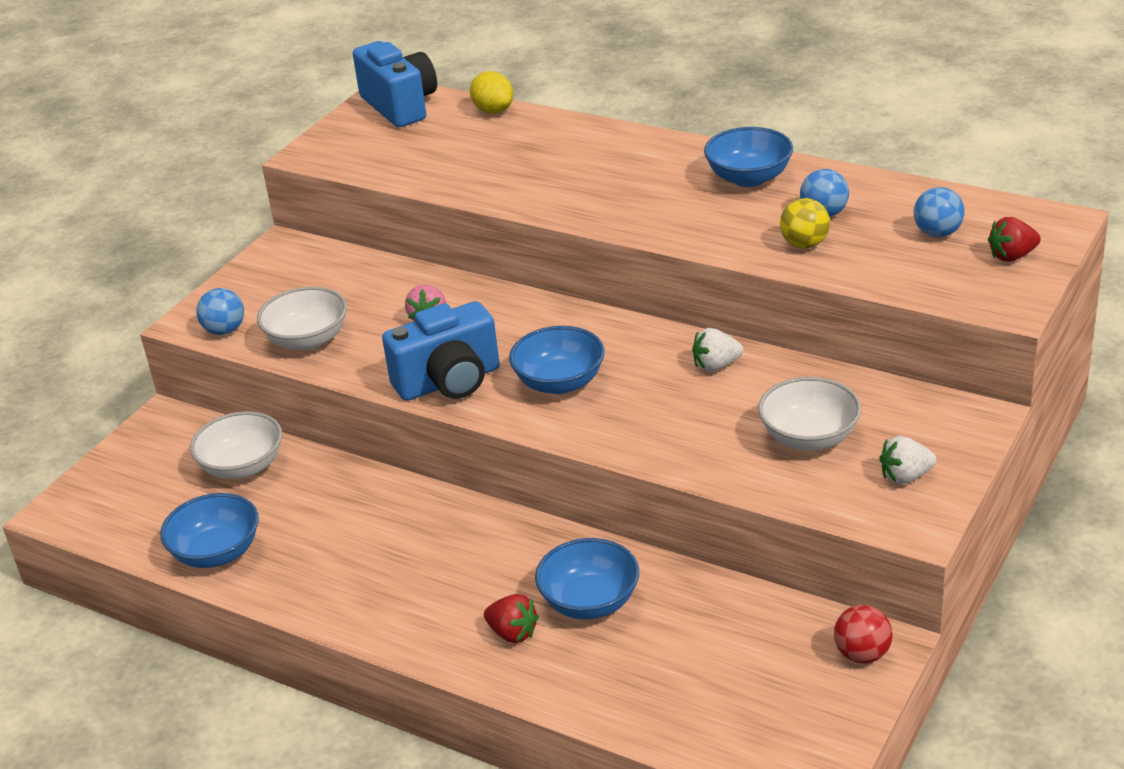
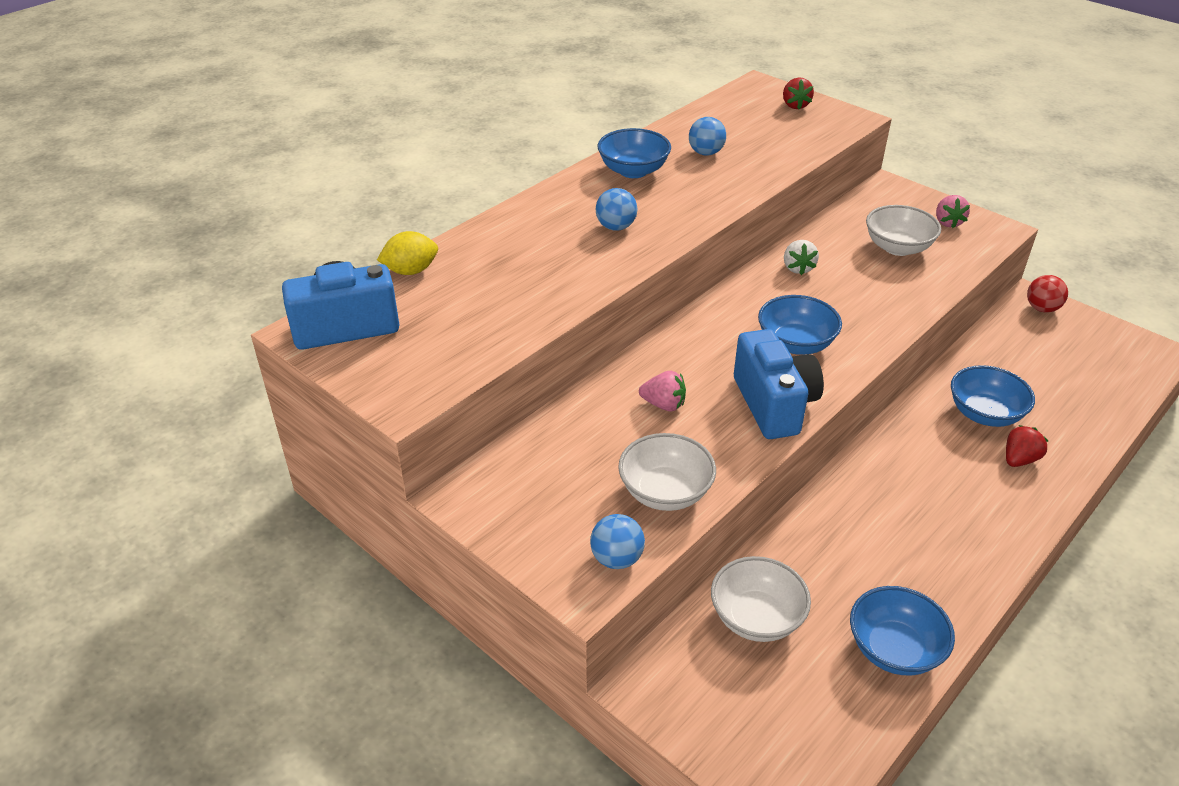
camera: 80 degrees left, 5 degrees up
(804, 244) = (744, 167): yellow ball -> none
(905, 477) = (947, 222): white strawberry -> pink strawberry
(937, 233) = (754, 121): blue ball -> blue ball (616, 227)

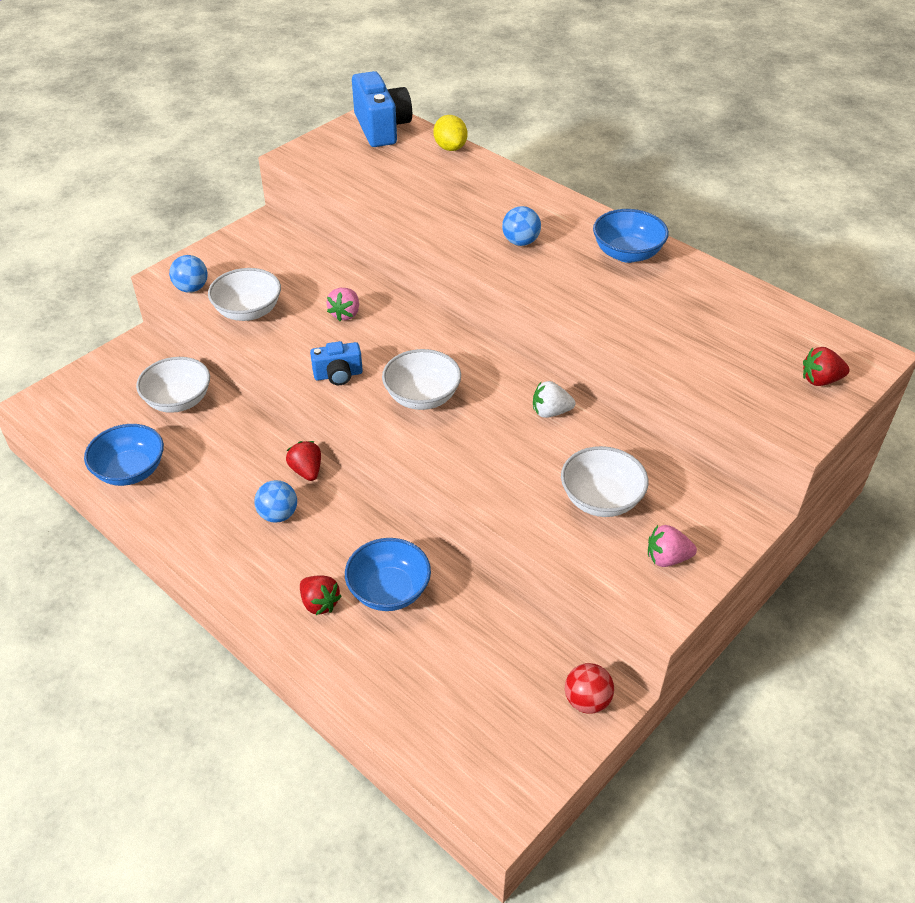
camera: 90 degrees right, 5 degrees up
(706, 153) = (676, 301): blue ball -> blue ball (278, 515)
(774, 404) = (338, 375): blue camera -> blue camera, size x0.56
(795, 344) = (422, 397): blue bowl -> white bowl
(849, 481) = (306, 471): none -> red strawberry

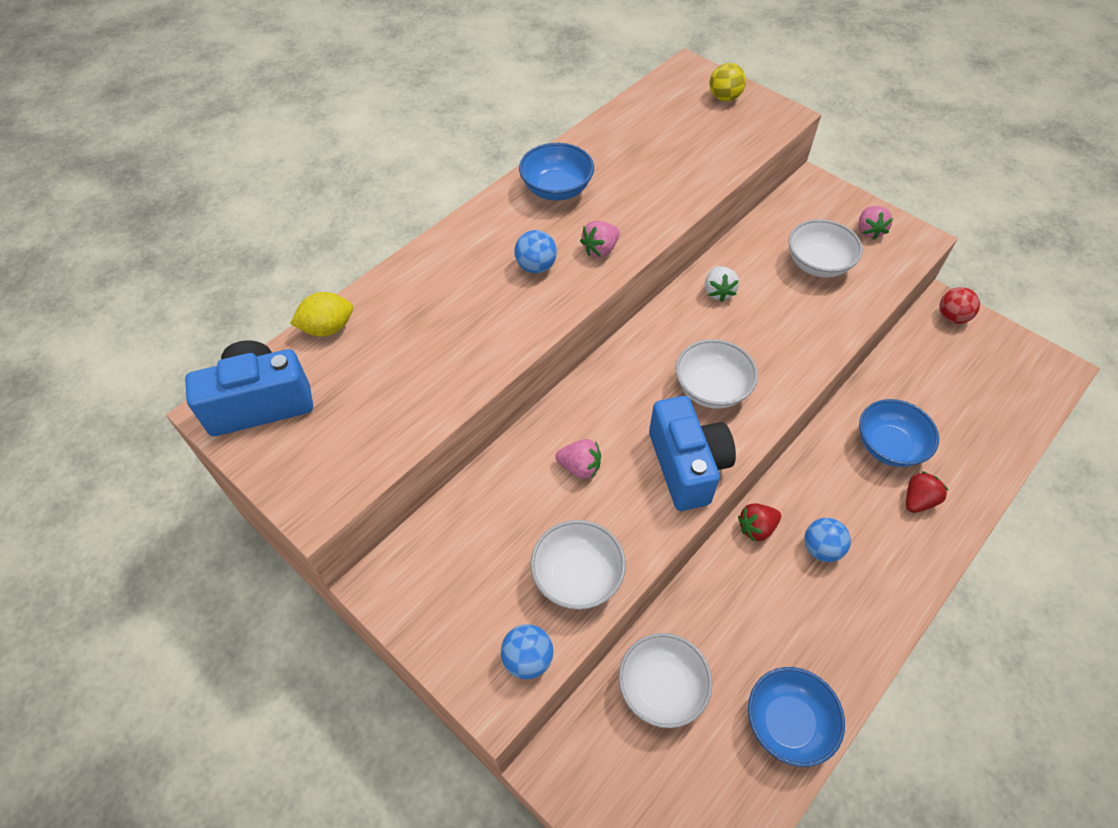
camera: 90 degrees left, 10 degrees up
(338, 375) = (687, 466): blue camera -> blue camera, size x1.79
(545, 278) = (600, 249): none -> pink strawberry
(820, 380) = (724, 98): red strawberry -> yellow ball

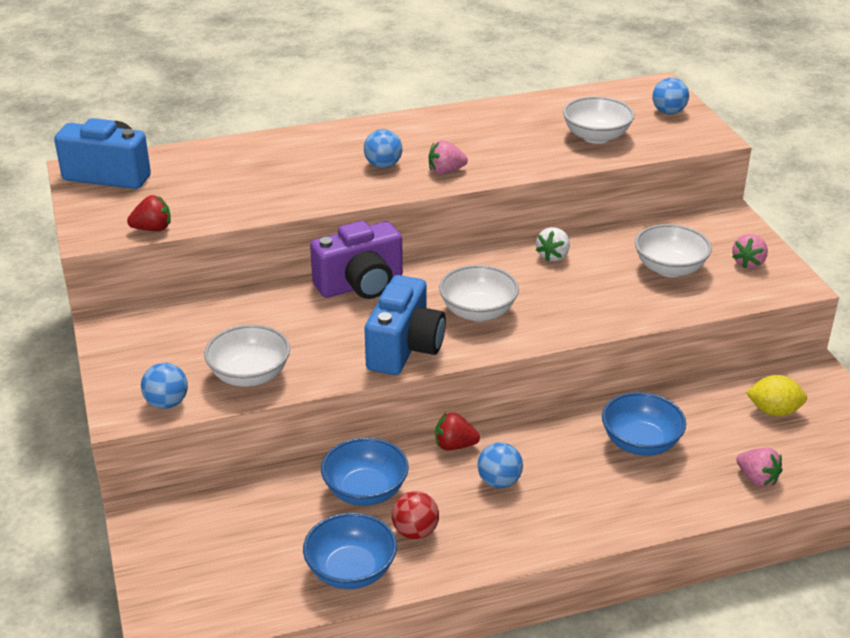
camera: 30 degrees right, 20 degrees down
(328, 328) = (195, 151): yellow lemon -> yellow lemon (773, 411)
(556, 189) = (451, 127): blue bowl -> blue bowl (365, 491)
(580, 467) = (318, 317): pink strawberry -> pink strawberry (757, 479)
(585, 406) = (361, 285): none -> purple camera
(661, 688) = (270, 505): white bowl -> white bowl (596, 137)
(724, 98) = (668, 112): yellow ball -> blue ball
(918, 500) = (628, 488): red strawberry -> red strawberry (153, 229)
(952, 317) = (812, 380): red ball -> red ball (415, 531)

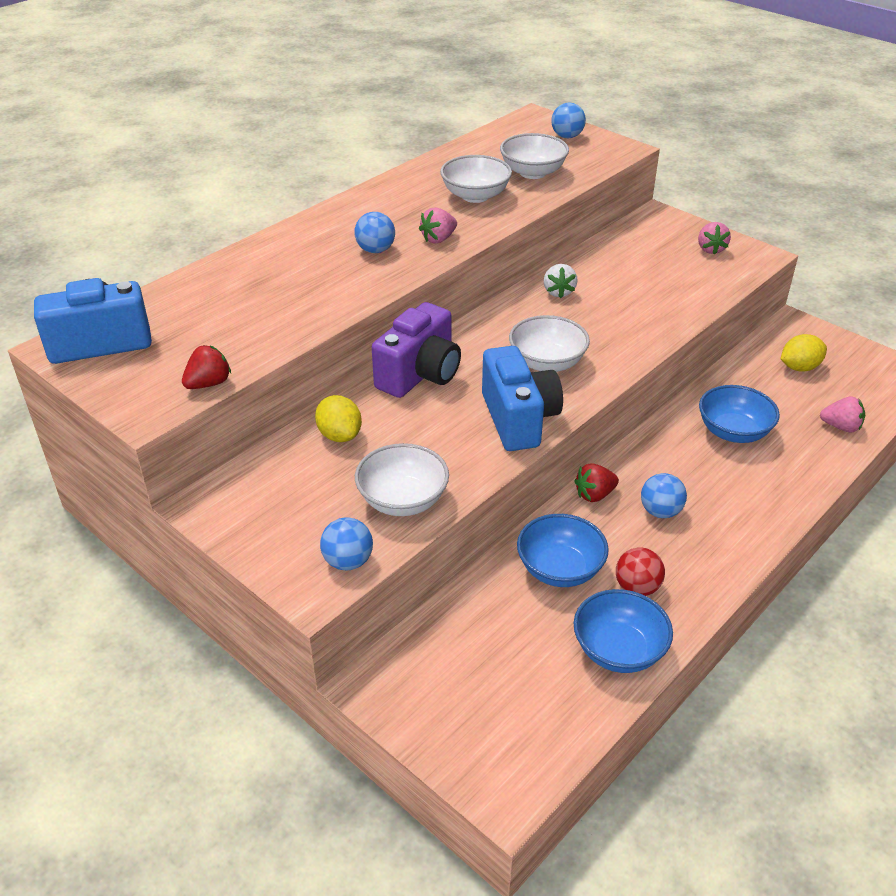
camera: 30 degrees left, 5 degrees up
(251, 310) = (339, 435): none -> yellow lemon
(669, 268) = (658, 273): white bowl -> white bowl (475, 196)

